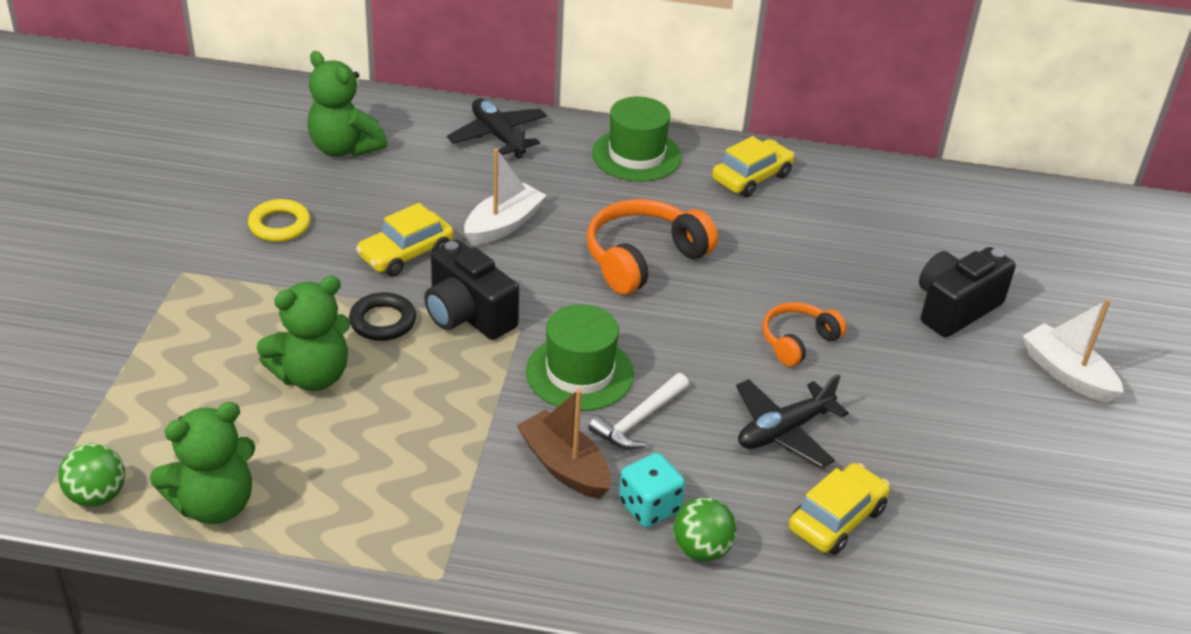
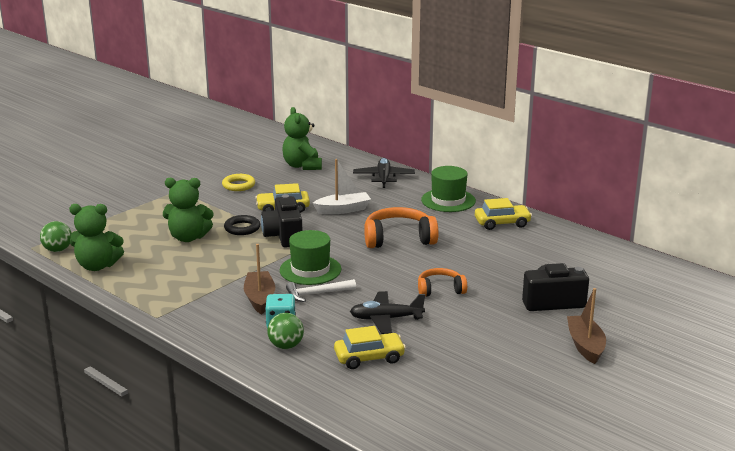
camera: 35 degrees right, 15 degrees down
(1067, 374) = (585, 346): white boat -> brown boat

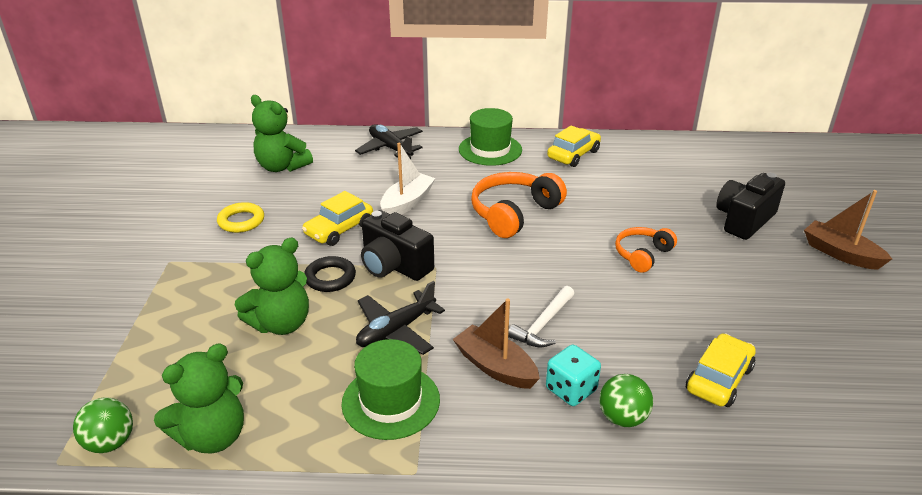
camera: 40 degrees left, 10 degrees up
(310, 270) = (489, 296): green hat -> green hat (391, 401)
(386, 319) = (655, 319): black plane -> black plane (396, 331)

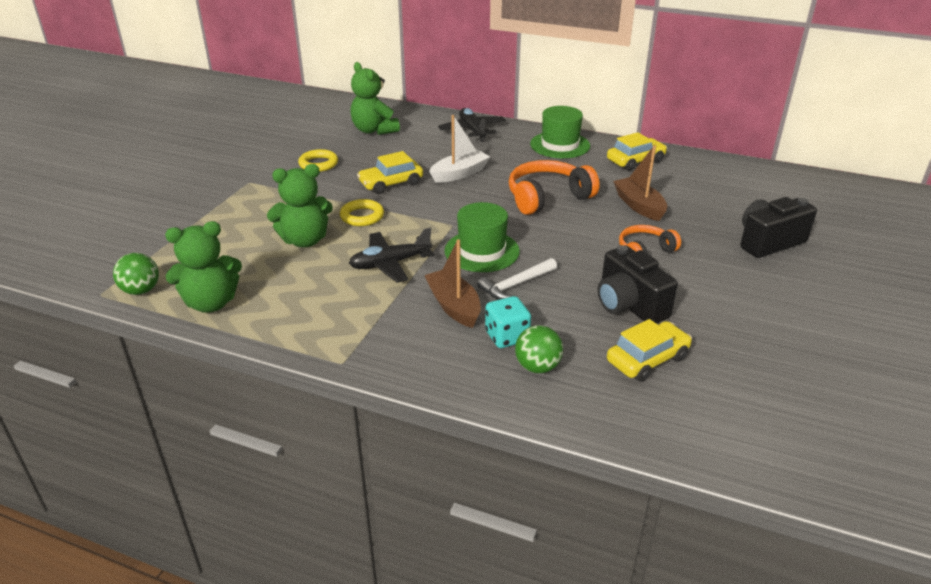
camera: 20 degrees right, 0 degrees up
(330, 278) = (362, 216): black ring -> yellow ring
(391, 401) = (354, 311): green hat -> green hat (482, 251)
(394, 265) = (418, 217): black camera -> black camera (629, 305)
(840, 253) = (851, 288): brown boat -> brown boat (639, 206)

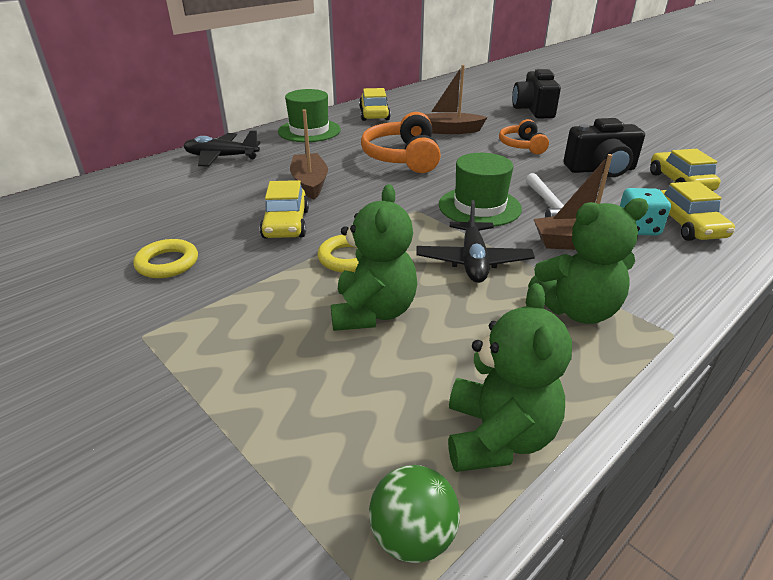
camera: 65 degrees left, 0 degrees up
(374, 130) = (131, 207): green teddy bear -> green teddy bear (577, 310)
(459, 174) = (310, 183): white boat -> brown boat
(537, 367) = (688, 225): green ball -> yellow car

